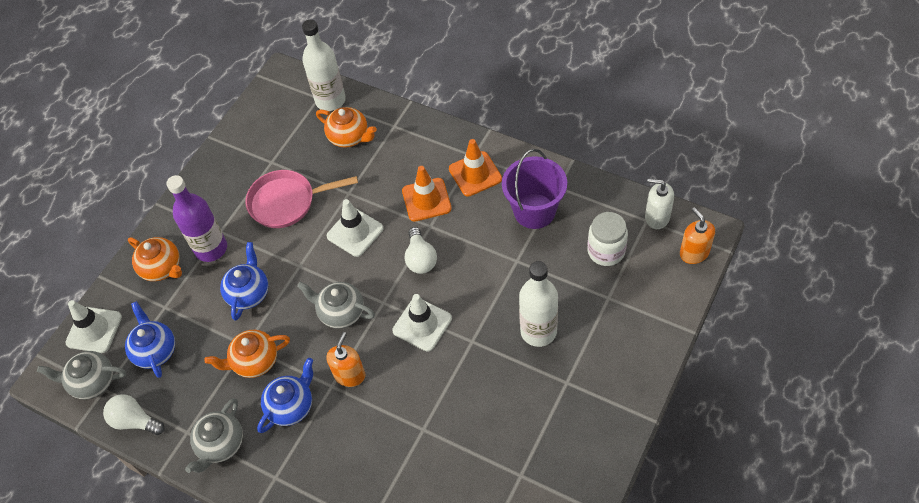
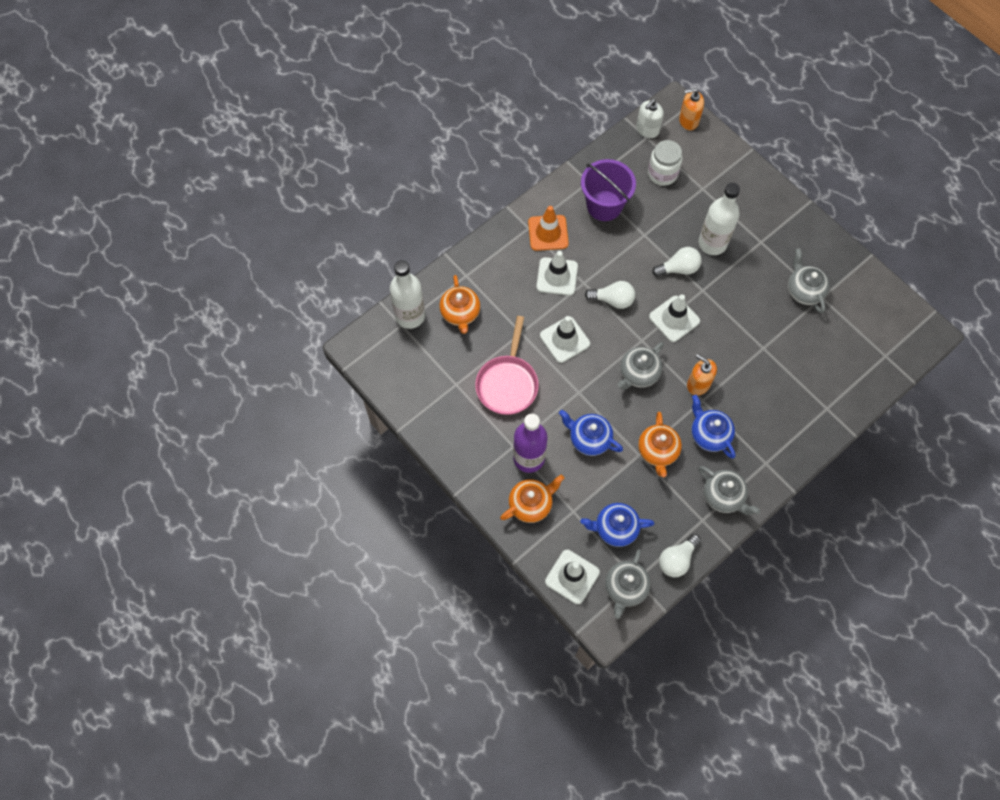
camera: 75 degrees left, 10 degrees up
(349, 137) = (460, 313): orange teapot -> orange teapot turned 120 degrees clockwise
(426, 200) = (557, 276): orange traffic cone -> white traffic cone
(489, 308) = (678, 268): none -> white light bulb
(520, 451) = (804, 291): none -> grey teapot

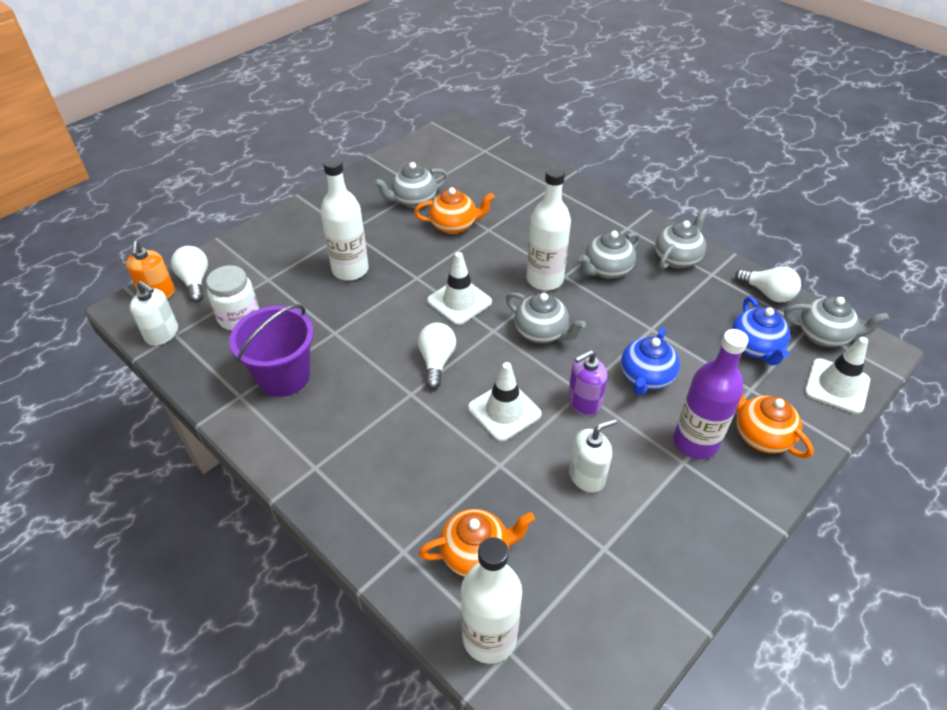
camera: 95 degrees left, 20 degrees down
(507, 383) = (587, 476): pink pan -> white soap dispenser
(548, 233) = (326, 441): orange traffic cone -> none
(557, 276) = (402, 426): white traffic cone -> none
(569, 392) = (583, 402): none -> purple soap dispenser
(657, 451) = (641, 312): orange teapot -> orange teapot (454, 225)
(678, 268) = (386, 299): white light bulb -> white light bulb (195, 281)
(698, 384) = (544, 279): orange soap dispenser -> white bottle
(709, 434) = (606, 270): blue teapot -> grey teapot

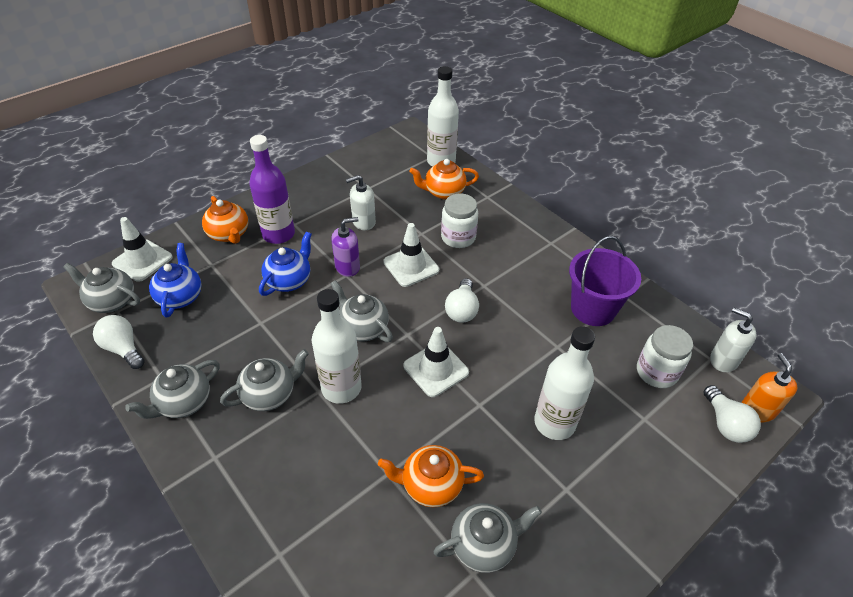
camera: 175 degrees left, 0 degrees up
(446, 462) = (458, 237): none -> white jar

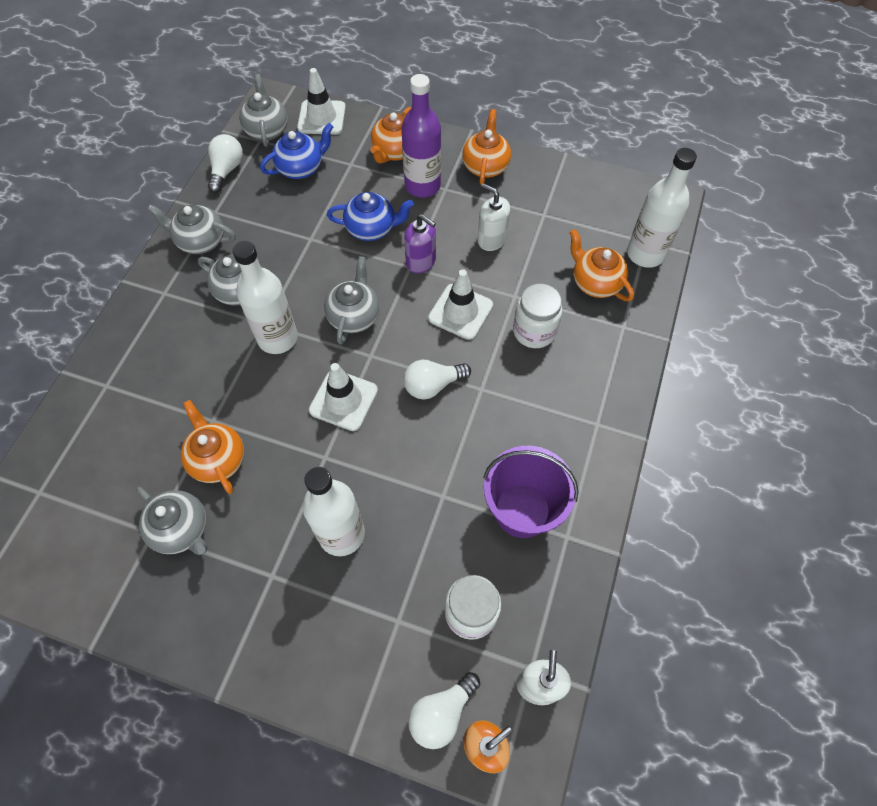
camera: 60 degrees right, 15 degrees up
(296, 195) = (485, 166): none -> orange teapot

